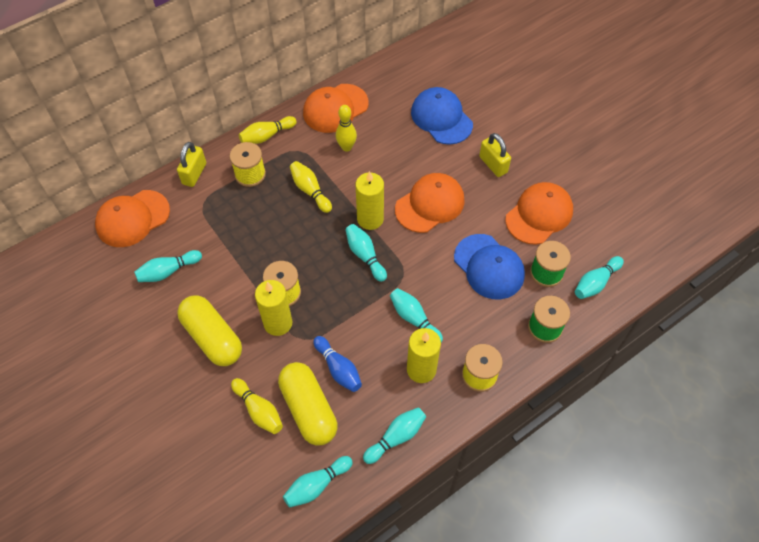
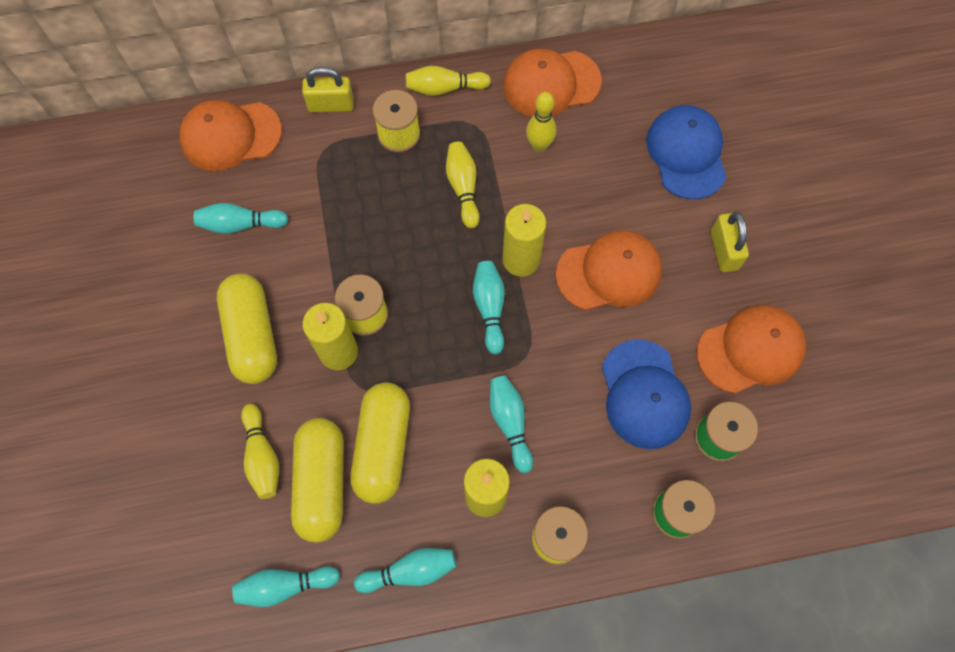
camera: 25 degrees right, 10 degrees up
(194, 174) = (331, 105): yellow padlock -> yellow padlock turned 45 degrees clockwise
(338, 369) = (383, 447): blue bowling pin -> yellow capsule
(595, 283) = (779, 482): turquoise bowling pin -> none

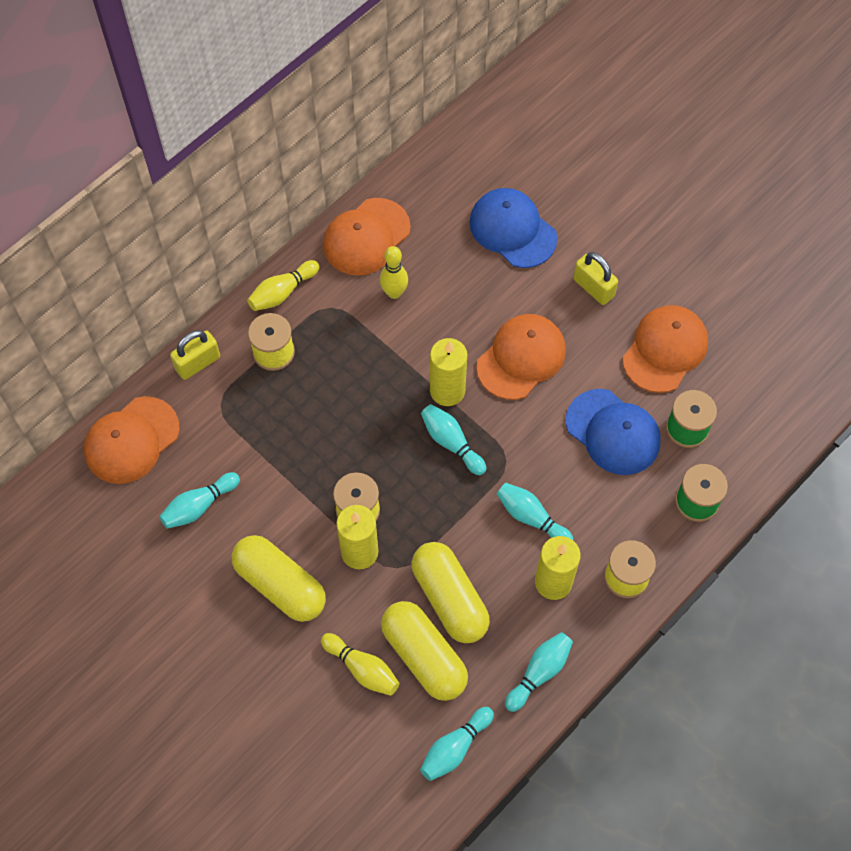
camera: 35 degrees left, 5 degrees down
(463, 188) = (359, 363): yellow bowling pin -> none

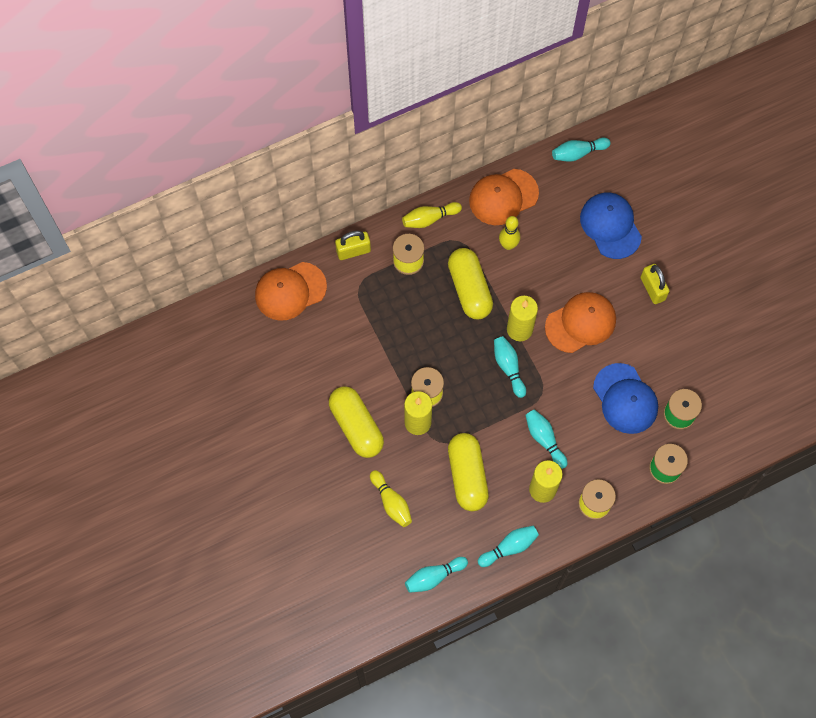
camera: 20 degrees right, 5 degrees up
(199, 506) = (320, 353): turquoise bowling pin -> turquoise bowling pin (578, 153)
(424, 656) = (435, 508): yellow capsule -> yellow capsule (469, 289)
(665, 350) = (686, 352): orange cap -> none

